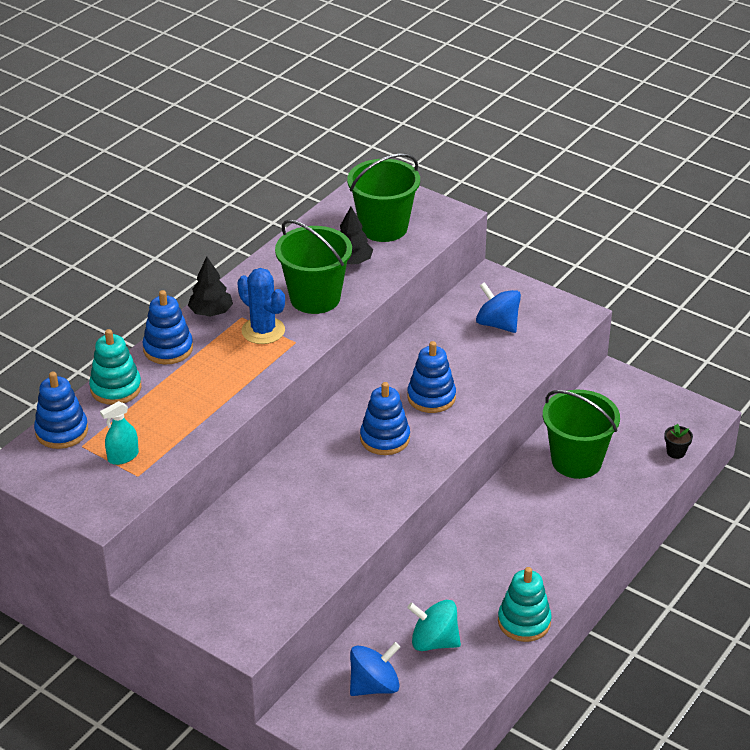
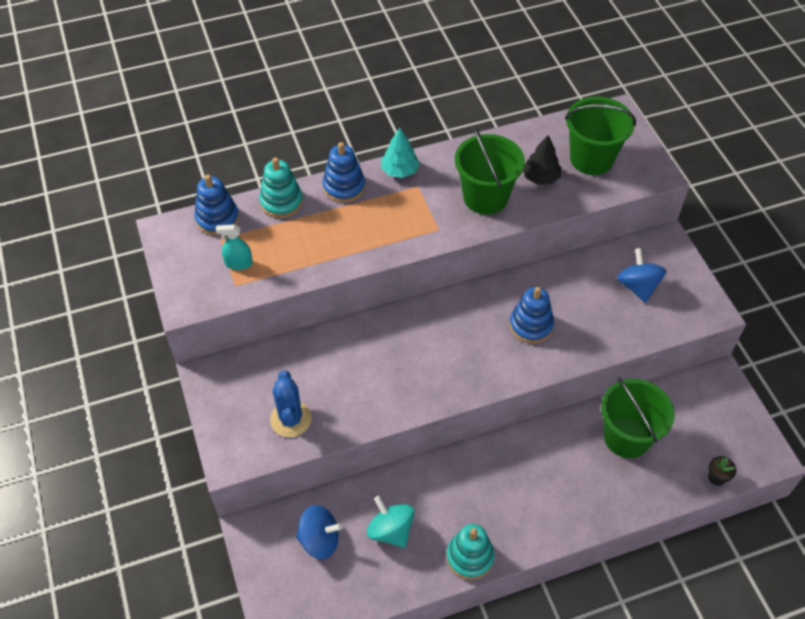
camera: 35 degrees right, 15 degrees up
(211, 312) = (399, 170): black tree -> turquoise tree
(263, 331) = (423, 207): blue cactus -> blue cactus (291, 419)
(385, 438) = (466, 343): blue stacking toy -> none

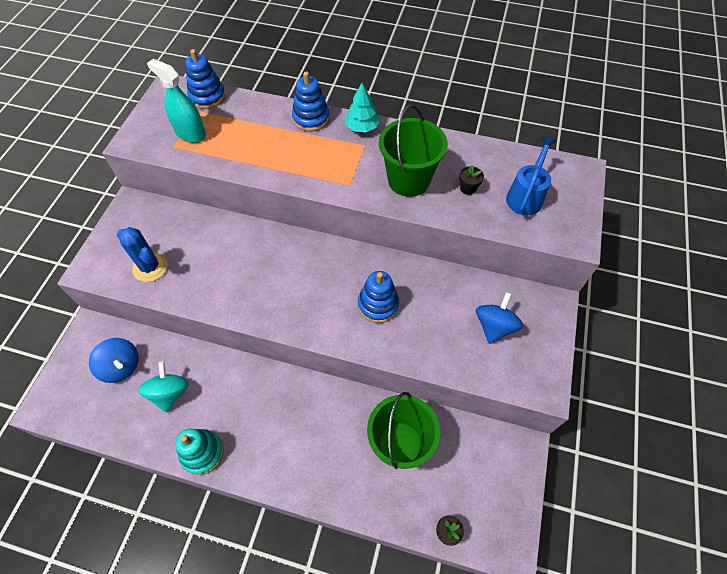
camera: 35 degrees right, 5 degrees up
(238, 263) = (190, 133): turquoise spray bottle -> turquoise spray bottle, size x1.58
(281, 202) = (259, 107): turquoise stacking toy -> none
(291, 419) = (150, 267): blue cactus -> blue cactus turned 75 degrees counterclockwise
(541, 178) = (468, 188): black tree -> black flower pot
(591, 159) = (526, 196): green bucket -> blue watering can

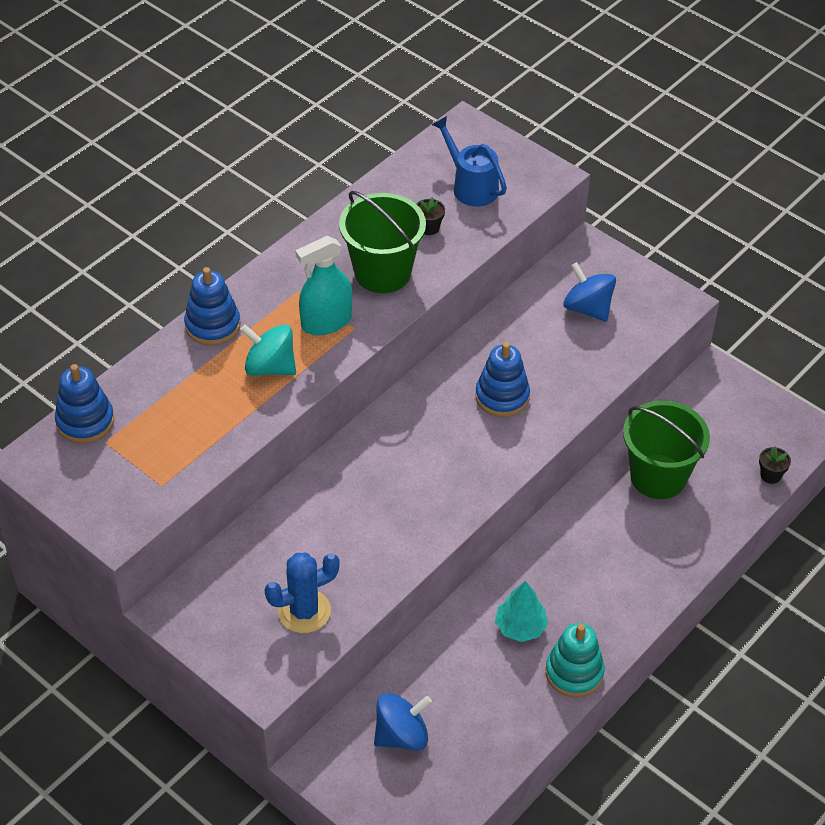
camera: 65 degrees left, 10 degrees down
(170, 393) = (473, 687): turquoise spinning top -> turquoise spinning top (270, 367)
(190, 133) = (148, 460): turquoise spray bottle -> turquoise spray bottle (326, 322)
(362, 127) = (265, 282): turquoise tree -> turquoise tree (520, 627)

